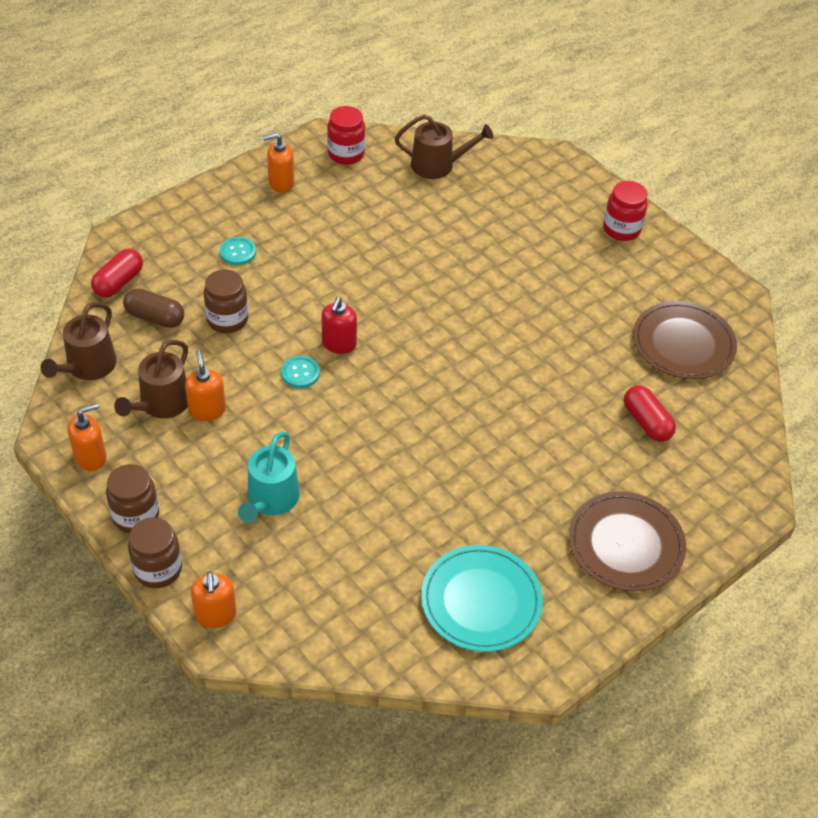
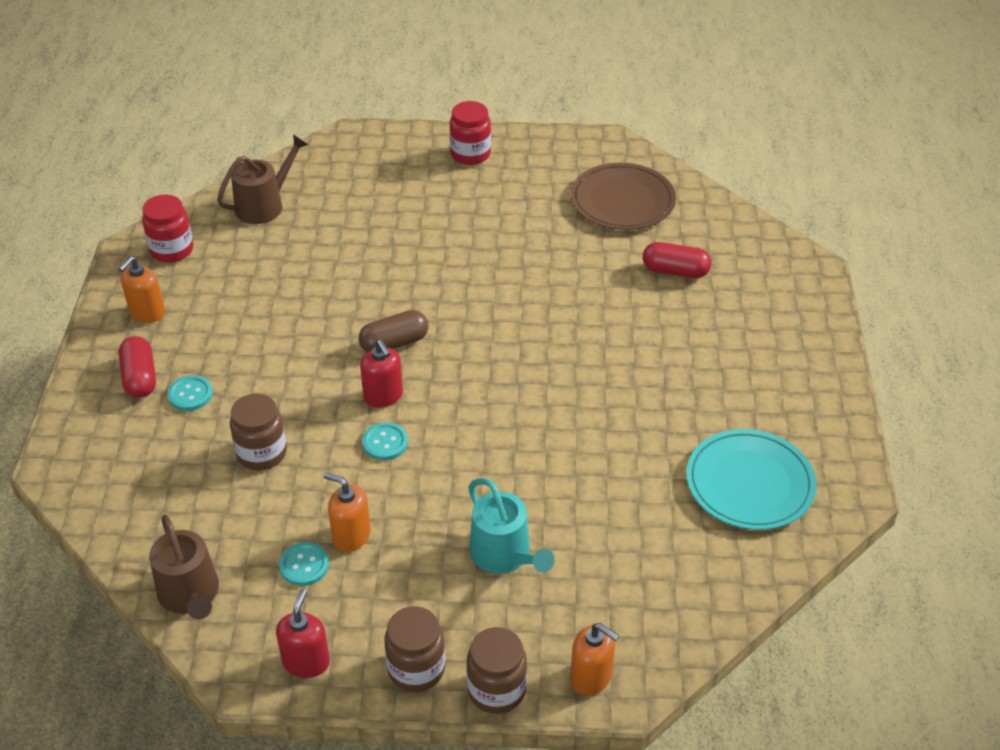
camera: 45 degrees left, 5 degrees down
(91, 457) = (306, 662): orange soap dispenser -> red soap dispenser
(119, 282) = (113, 504): red capsule -> red capsule (140, 378)
(155, 317) = (193, 504): brown capsule -> brown capsule (394, 343)
(161, 404) = (304, 565): brown watering can -> turquoise button
(625, 544) = (778, 361): brown plate -> none

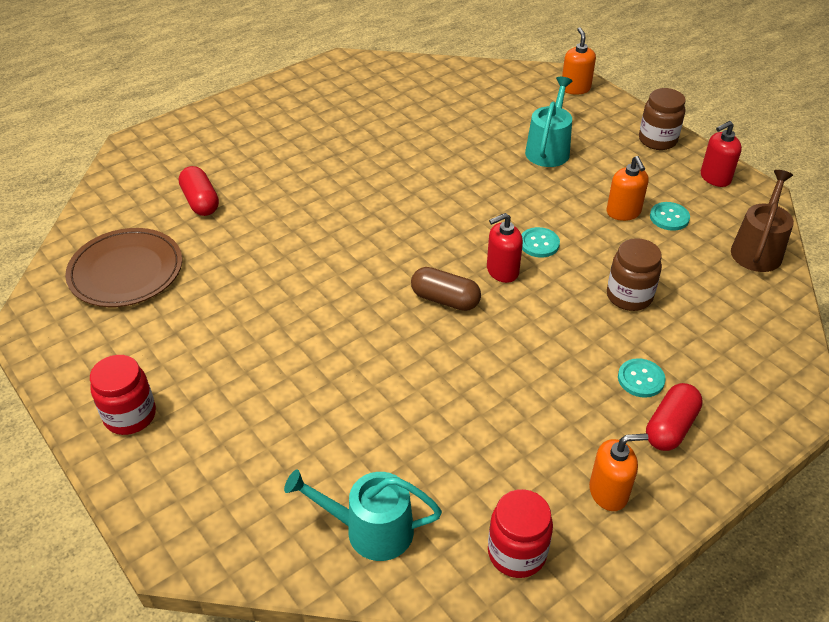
camera: 130 degrees left, 0 degrees up
(264, 205) = (371, 530): brown watering can -> turquoise watering can
(383, 396) = (502, 271): red soap dispenser -> red soap dispenser turned 135 degrees counterclockwise
(496, 690) = (626, 111): brown jar -> none
(749, 483) = (379, 93): turquoise plate -> none

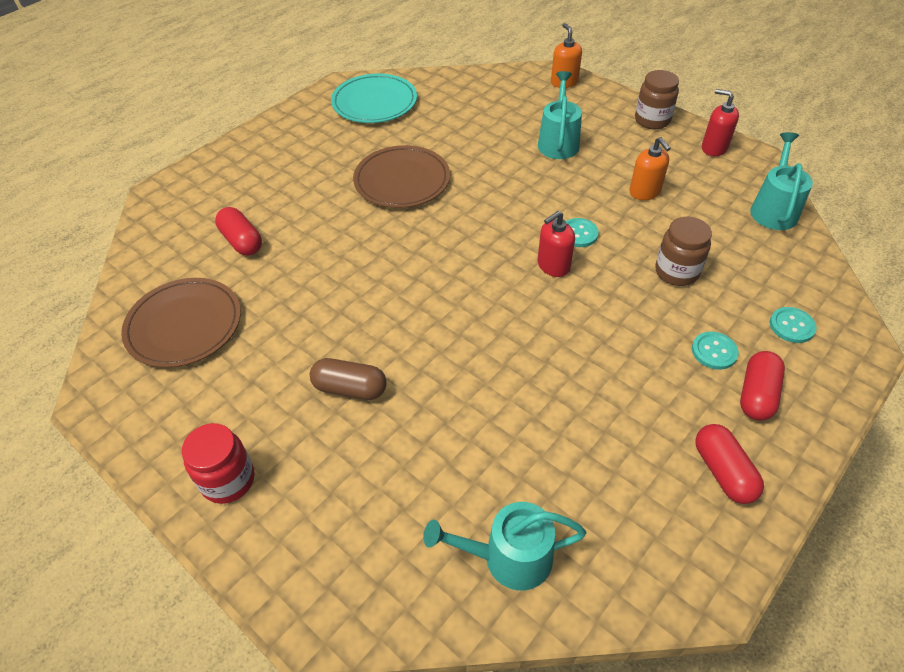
camera: 10 degrees left, 5 degrees up
(370, 84) = (374, 102): none -> turquoise plate
(374, 165) = (402, 180): none -> brown plate
(445, 299) = (508, 303): brown capsule -> brown capsule (350, 388)
(517, 553) = (658, 553): red jar -> none
(608, 492) = (723, 471): orange soap dispenser -> red capsule
(669, 217) = (686, 191): turquoise button -> turquoise button (791, 326)
(715, 178) = (714, 148): red soap dispenser -> red soap dispenser turned 75 degrees clockwise
(757, 250) = (773, 209): brown watering can -> turquoise watering can

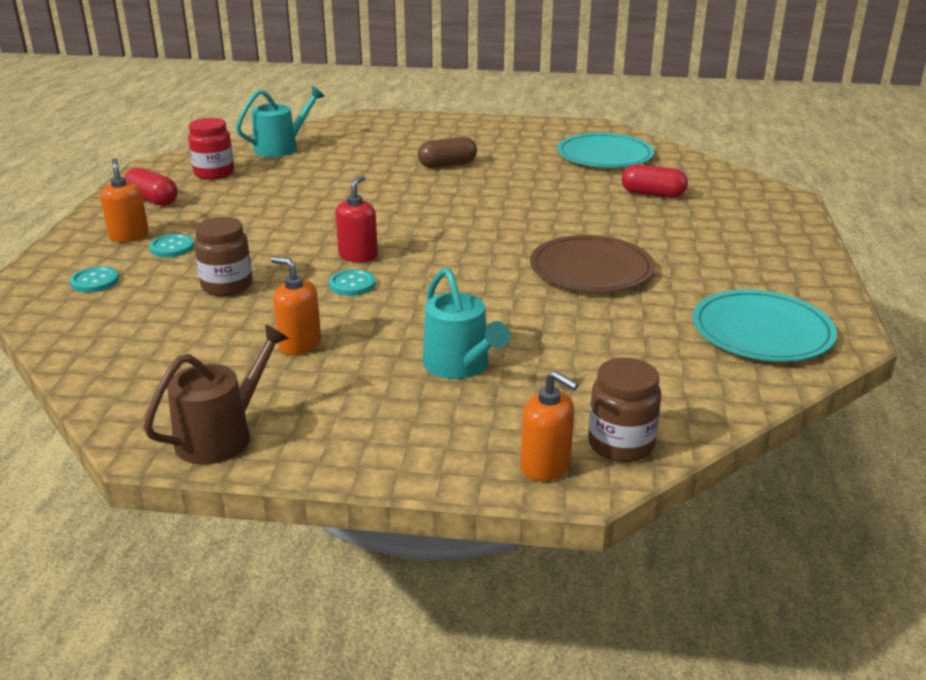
camera: 145 degrees right, 20 degrees down
(184, 325) = (604, 155): brown plate -> turquoise plate
(228, 480) = (470, 128): red jar -> red jar (214, 173)
(652, 120) = (343, 448): brown jar -> brown jar (620, 444)
(714, 148) = (221, 436): red soap dispenser -> brown watering can
(757, 394) = (129, 236): red capsule -> orange soap dispenser
(773, 209) = (115, 378): turquoise watering can -> none

